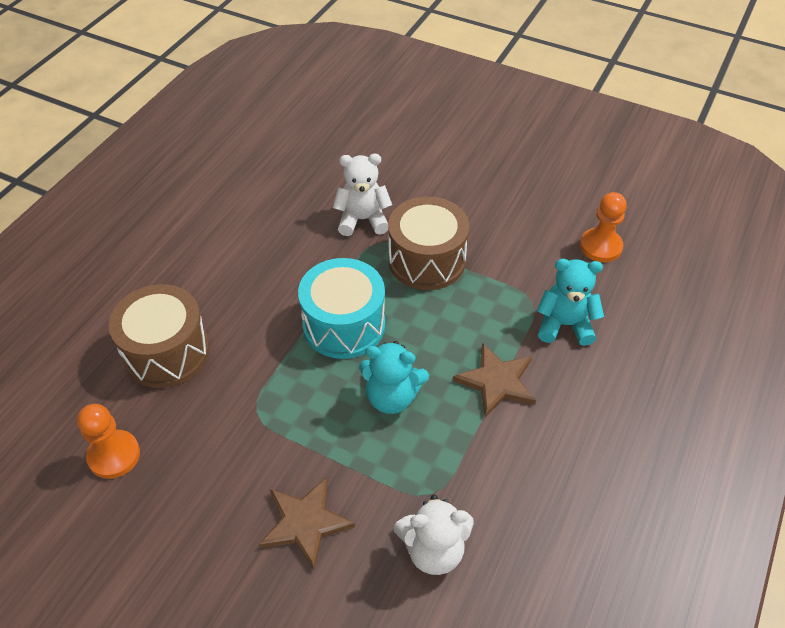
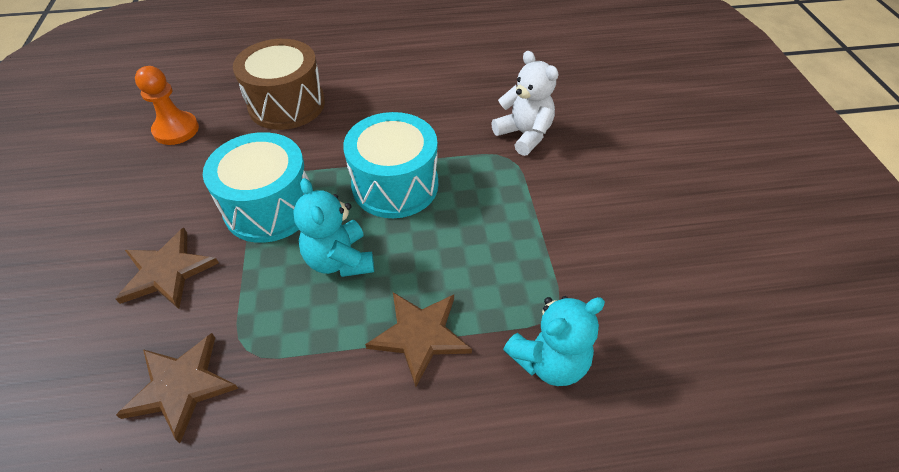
camera: 55 degrees right, 0 degrees up
(293, 420) = (269, 207): none -> turquoise drum
(426, 260) = (522, 201): brown drum -> none
(433, 549) = (180, 386): white teddy bear -> brown star
(564, 325) = (549, 361): turquoise teddy bear -> turquoise teddy bear turned 90 degrees clockwise
(600, 246) = (699, 339): orange pawn -> none

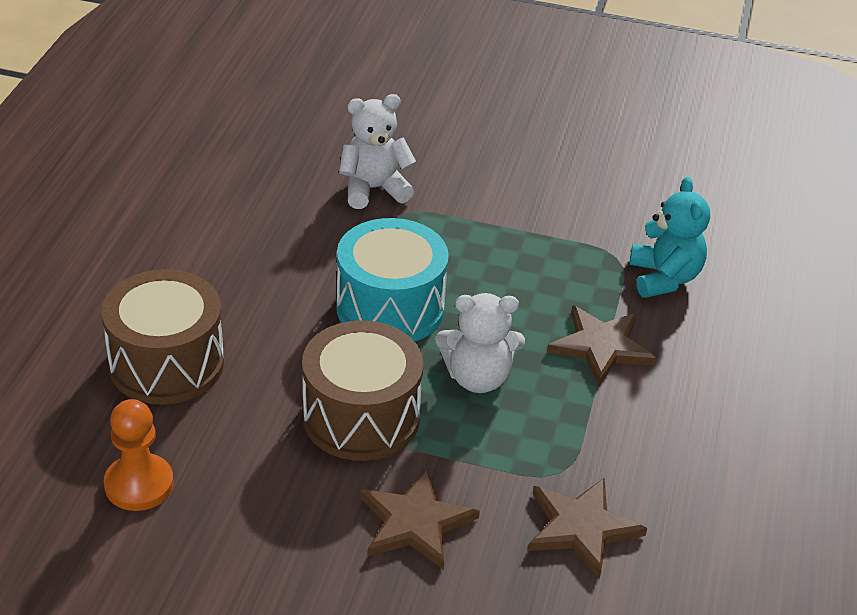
camera: 70 degrees left, 10 degrees down
(269, 207) = (361, 417): turquoise drum -> brown drum
(340, 260) = (477, 378): turquoise teddy bear -> white teddy bear

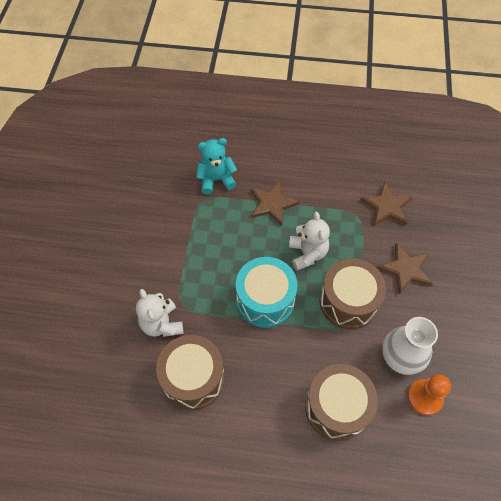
camera: 95 degrees left, 20 degrees up
(226, 468) = (401, 357): none -> white vase
(272, 212) = (193, 378): none -> brown drum

